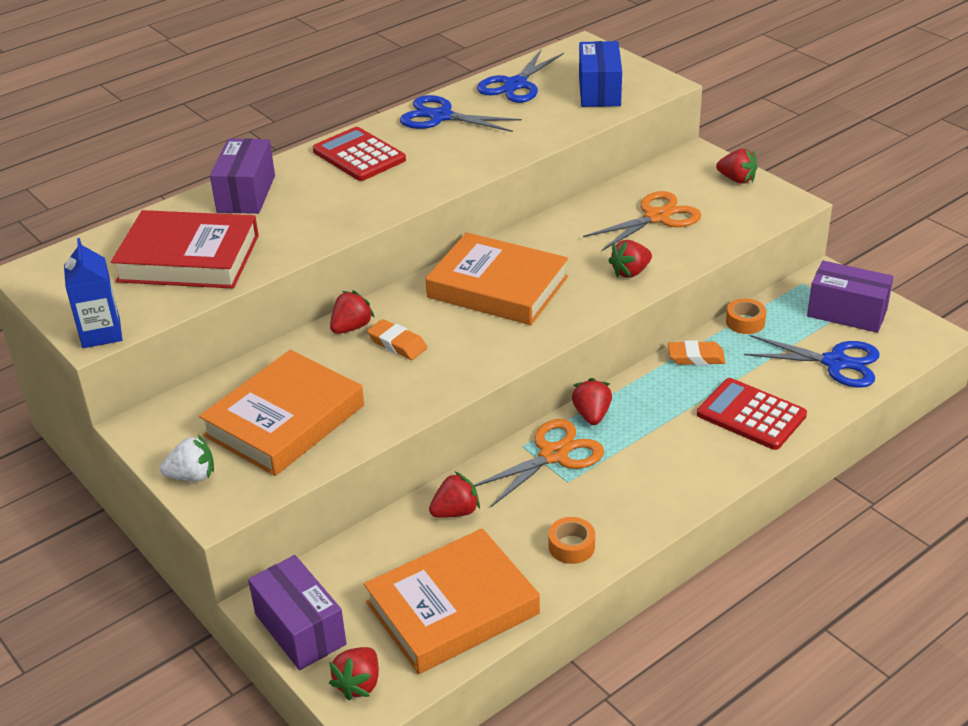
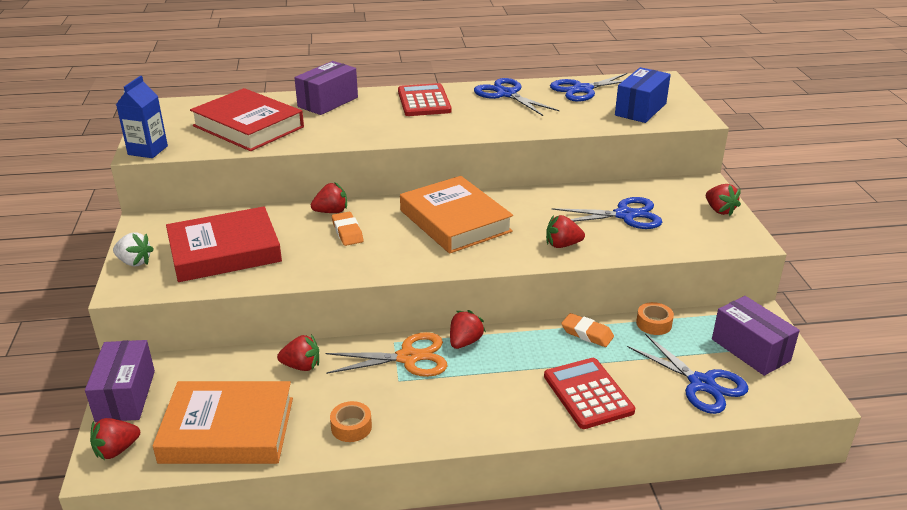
camera: 30 degrees right, 5 degrees down
(285, 420) = (224, 251): orange book -> red book
(656, 217) = (624, 215): orange scissors -> blue scissors

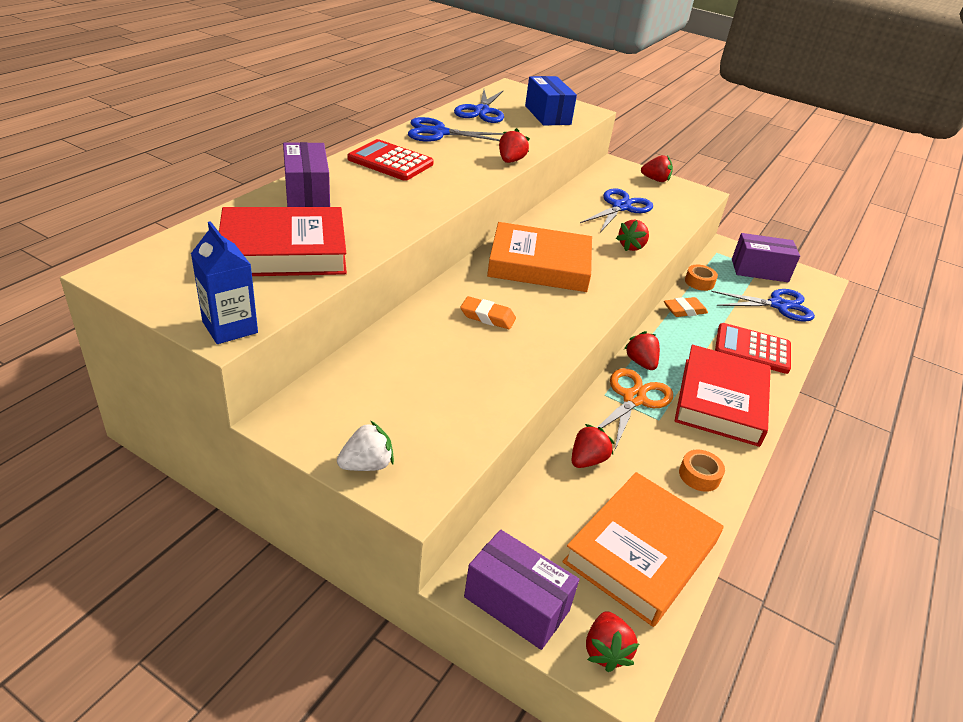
camera: 55 degrees left, 5 degrees up
(224, 251) = (428, 396): red book -> red book (721, 401)
(331, 211) = (438, 306): red strawberry -> red strawberry (510, 161)

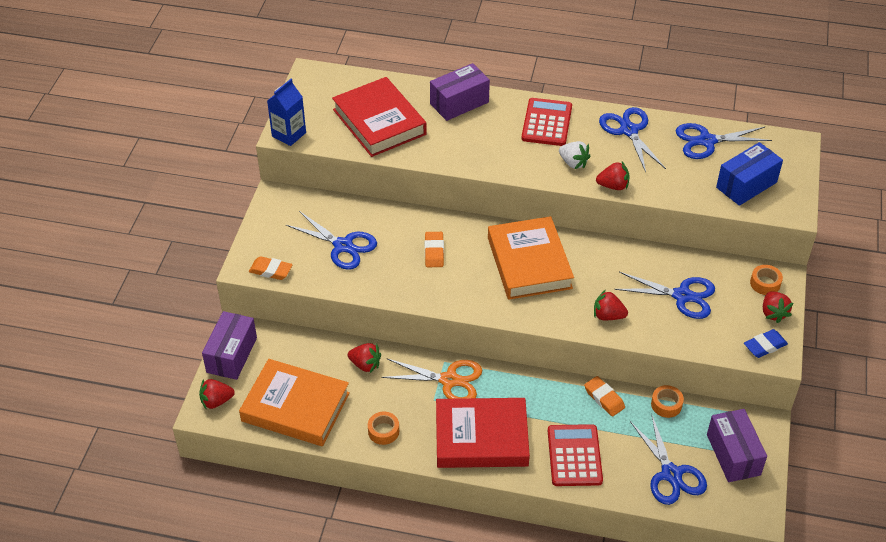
camera: 75 degrees right, 10 degrees up
(367, 465) = (259, 241): white strawberry -> white strawberry (573, 163)
(432, 383) = (343, 246): none -> blue scissors
(438, 468) = (271, 271): none -> orange eraser
(621, 172) = (765, 283): none -> orange tape
(641, 362) = (500, 378): red strawberry -> none
(690, 194) = (765, 346): none -> blue eraser

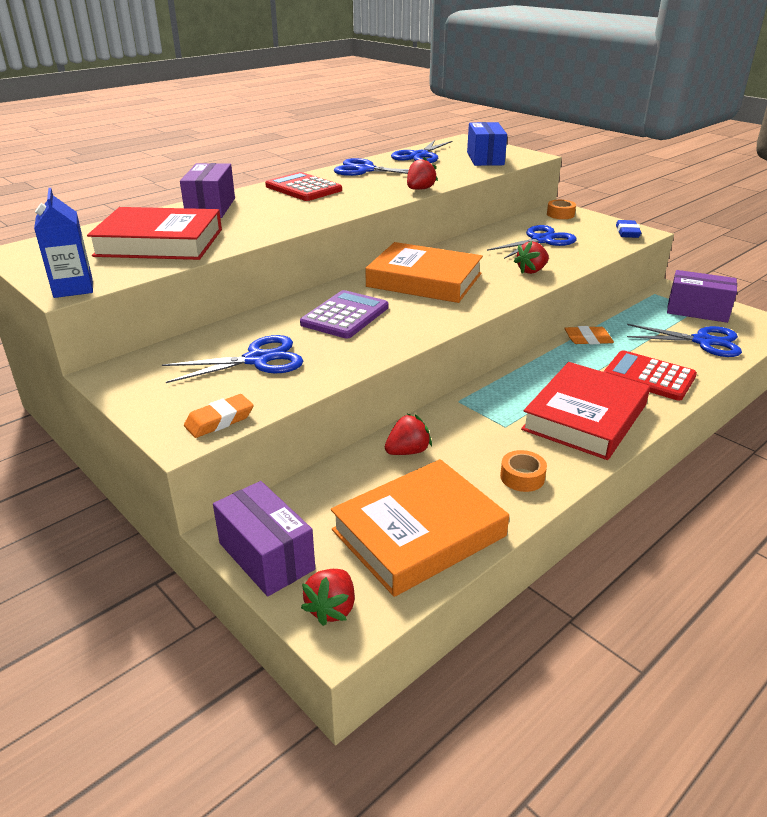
camera: 55 degrees left, 15 degrees down
(434, 252) = (345, 315): orange eraser -> purple calculator
(449, 380) = (487, 407): orange scissors -> none
(573, 163) = (369, 193): white strawberry -> none
(666, 405) = (619, 317): orange tape -> none
(773, 313) = (594, 221): red strawberry -> none

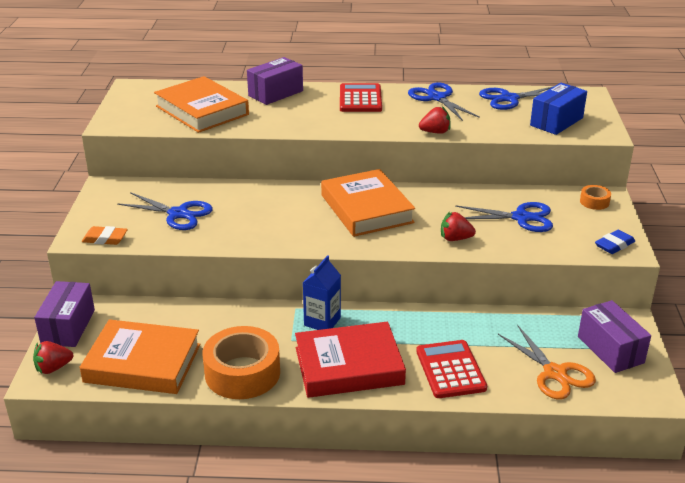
camera: 45 degrees right, 0 degrees up
(73, 288) = (114, 125): blue carton -> blue carton (322, 321)
(159, 242) = (202, 110): red book -> orange book
(345, 315) = (271, 210): purple calculator -> none
(407, 451) = (213, 319): red strawberry -> none
(522, 477) = (242, 373): orange tape -> orange tape, size x2.20
(588, 339) = (465, 319): orange eraser -> none
(702, 341) = (554, 373): blue scissors -> orange scissors

